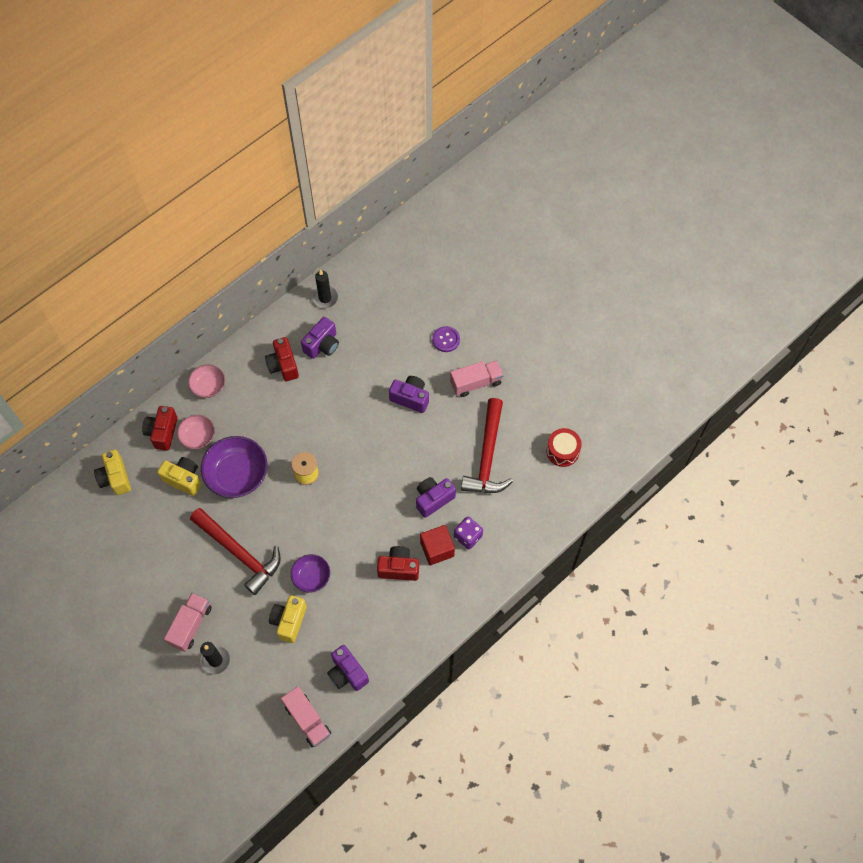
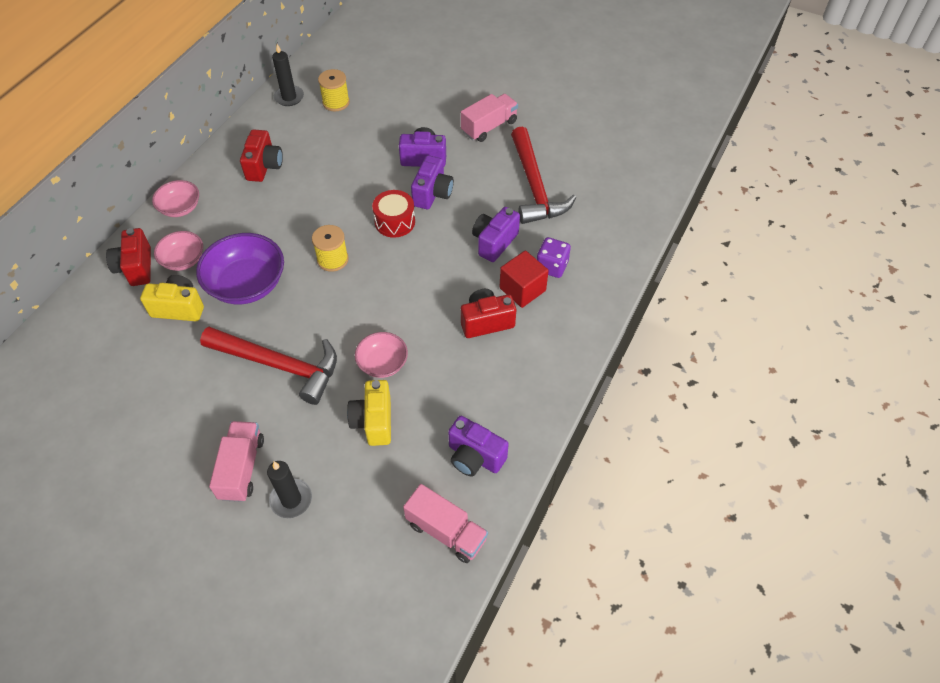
camera: 20 degrees left, 10 degrees down
(115, 478) = (86, 332): yellow camera -> none
(283, 365) = (264, 166): red camera -> red camera turned 135 degrees counterclockwise
(311, 577) = (382, 363): purple bowl -> pink bowl
(322, 345) = (303, 137): purple camera -> purple camera (432, 194)
(361, 316) = (336, 102): none -> yellow spool
(446, 339) = (438, 99): purple button -> none
(562, 451) = (613, 160): red drum -> red drum (395, 222)

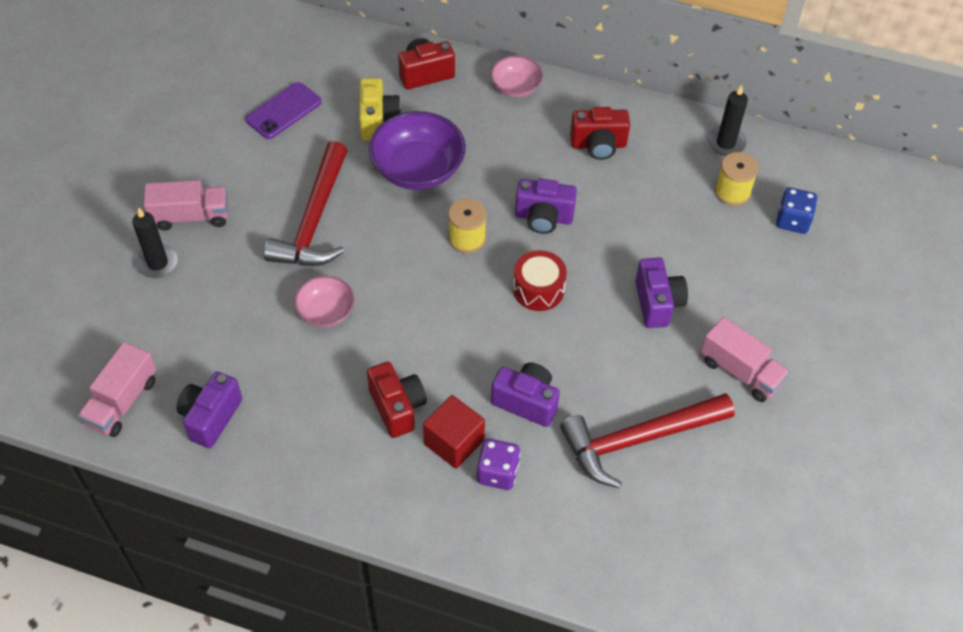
camera: 80 degrees right, 0 degrees up
(134, 382) = (284, 111): none -> purple phone
(183, 260) = (442, 108): pink bowl -> none
(371, 78) = (792, 221): none -> blue dice
(373, 421) = (250, 316): yellow camera -> none
(432, 194) = (595, 322): purple camera -> purple camera (543, 218)

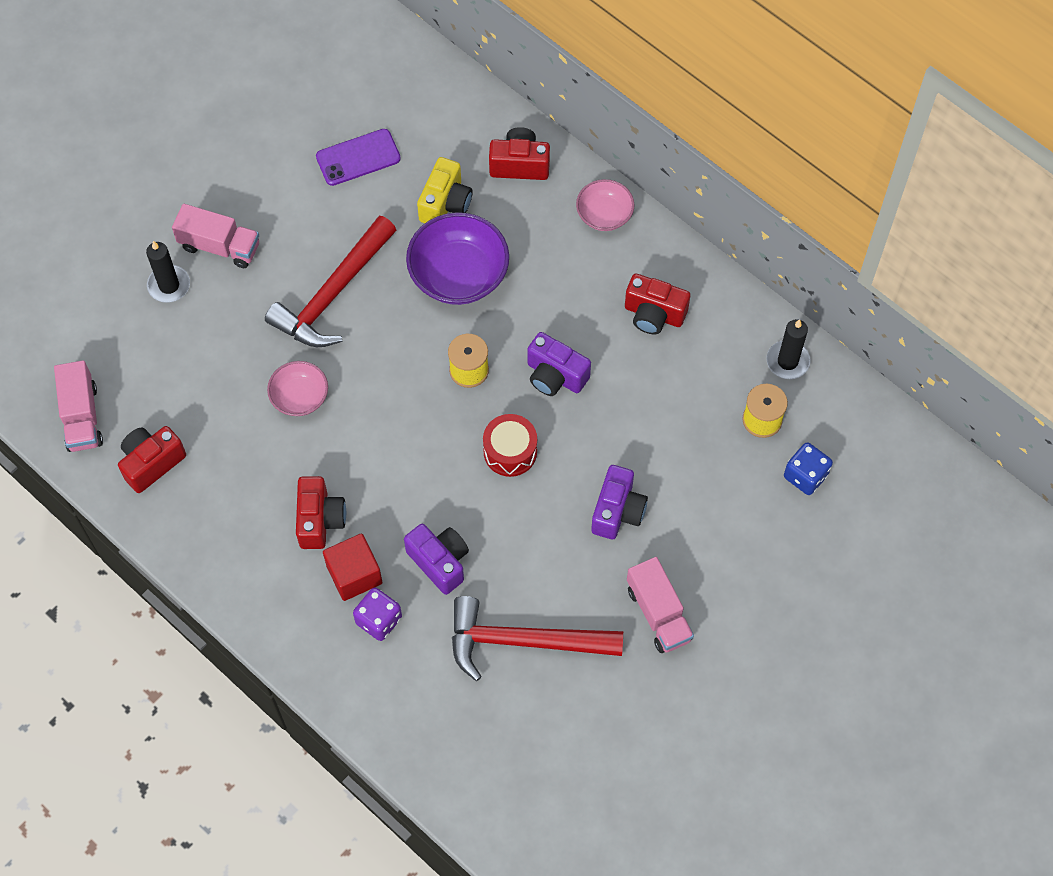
camera: 25 degrees right, 10 degrees up
(122, 402) = (82, 417): pink truck -> pink truck turned 60 degrees counterclockwise
(211, 417) = (152, 463): purple camera -> red camera

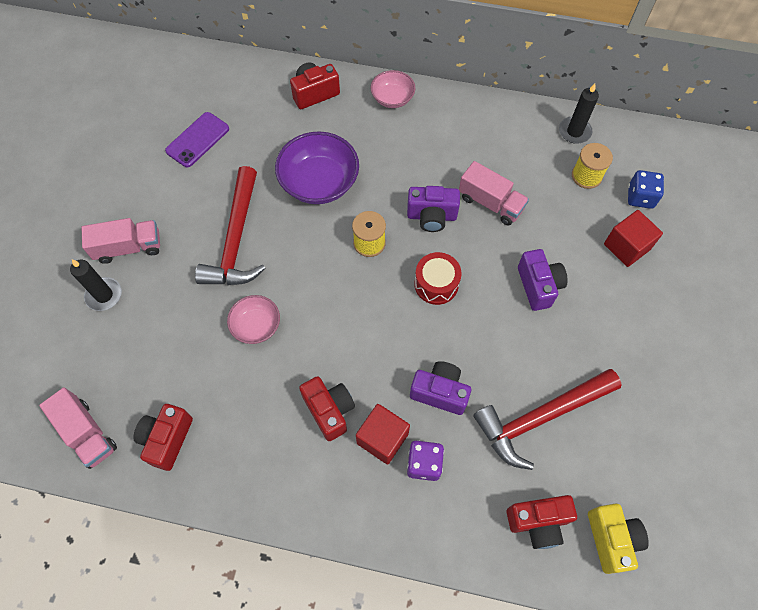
camera: 30 degrees left, 0 degrees up
(445, 204) = (279, 141): yellow camera -> yellow camera (611, 539)
(654, 314) = (469, 144): red camera -> red camera (538, 522)
(658, 613) = (617, 342): pink truck -> pink truck (490, 203)
(746, 521) = (626, 247): none -> red cube

